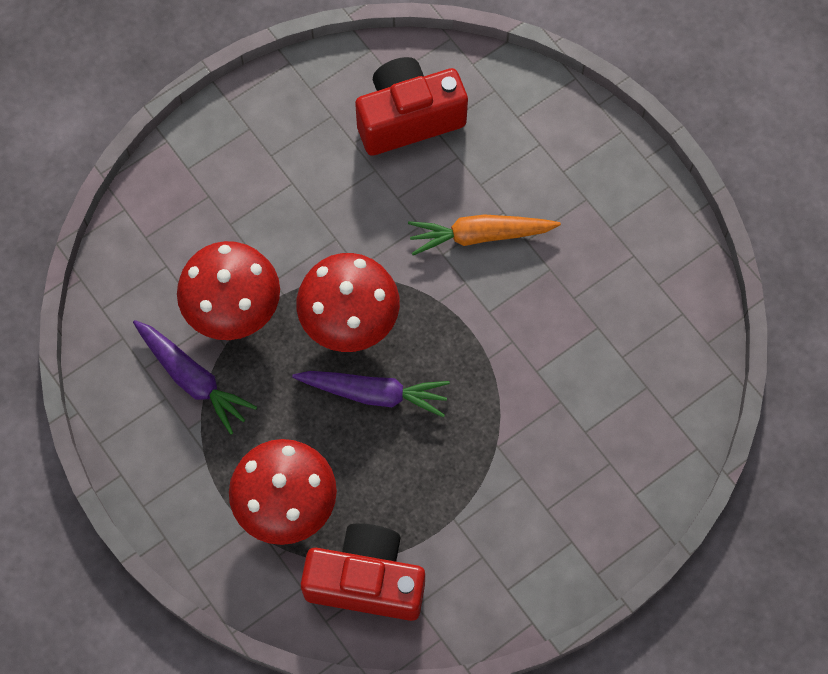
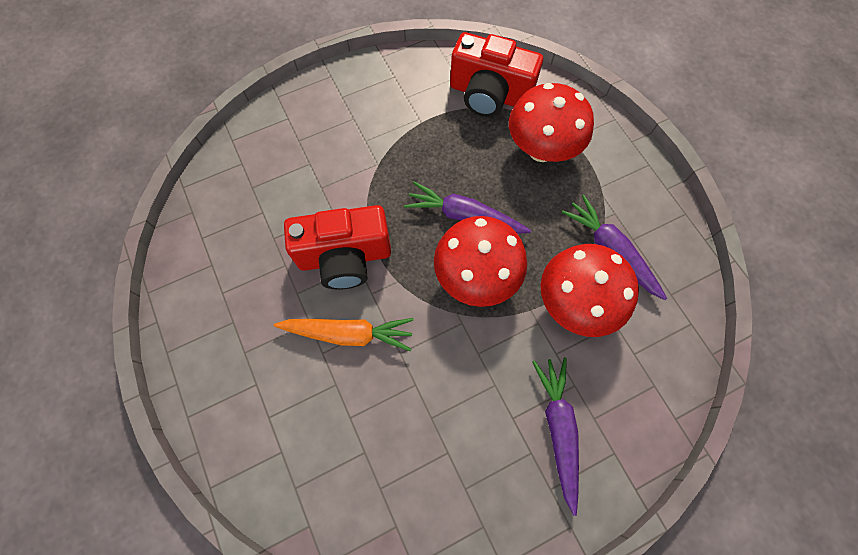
camera: 170 degrees left, 0 degrees up
(245, 180) = (558, 429): none -> purple carrot
(408, 118) = (388, 471): red camera -> red camera (345, 257)

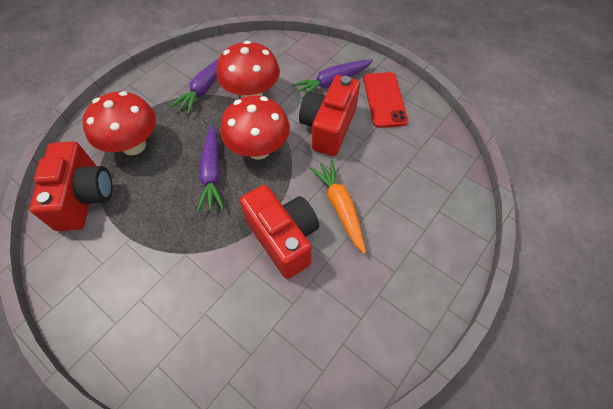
camera: 115 degrees left, 10 degrees down
(473, 379) = (328, 127): none -> red camera
(491, 492) = (384, 99): none -> red phone

